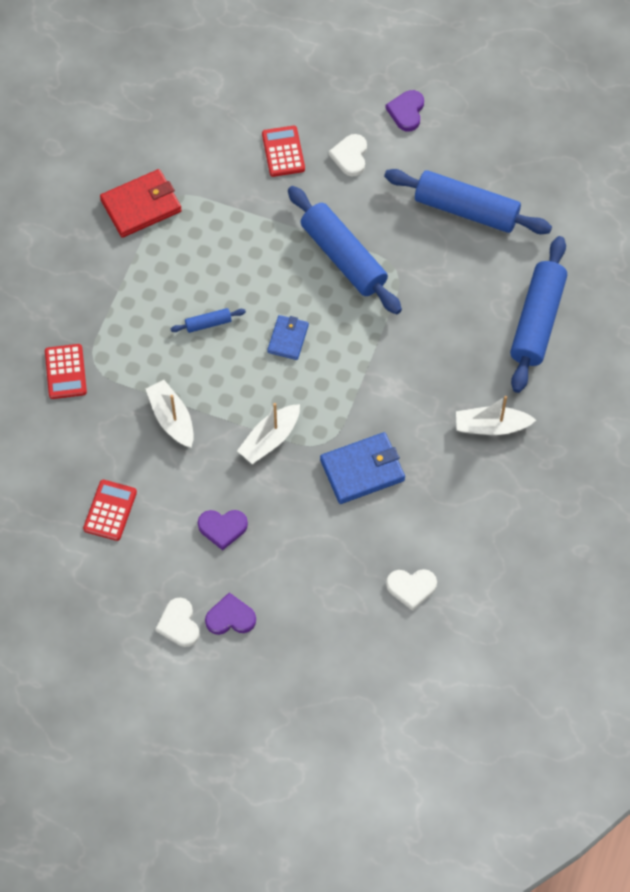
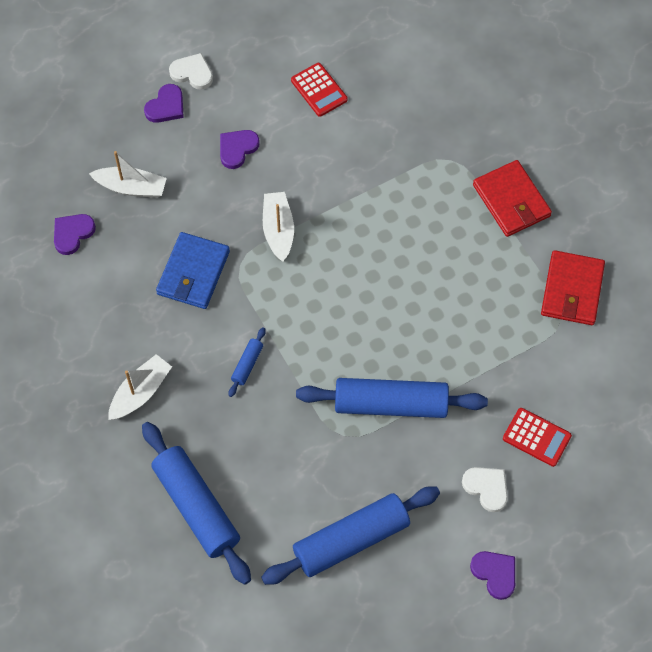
camera: 130 degrees right, 0 degrees up
(66, 372) = (461, 137): red calculator -> none
(96, 296) = (511, 201): none -> red wallet
(172, 418) = (356, 178): white boat -> white boat (131, 187)
(208, 323) = (417, 260): blue rolling pin -> blue rolling pin (247, 364)
(288, 338) = (352, 306): blue wallet -> none
(411, 588) = (72, 234): white heart -> purple heart

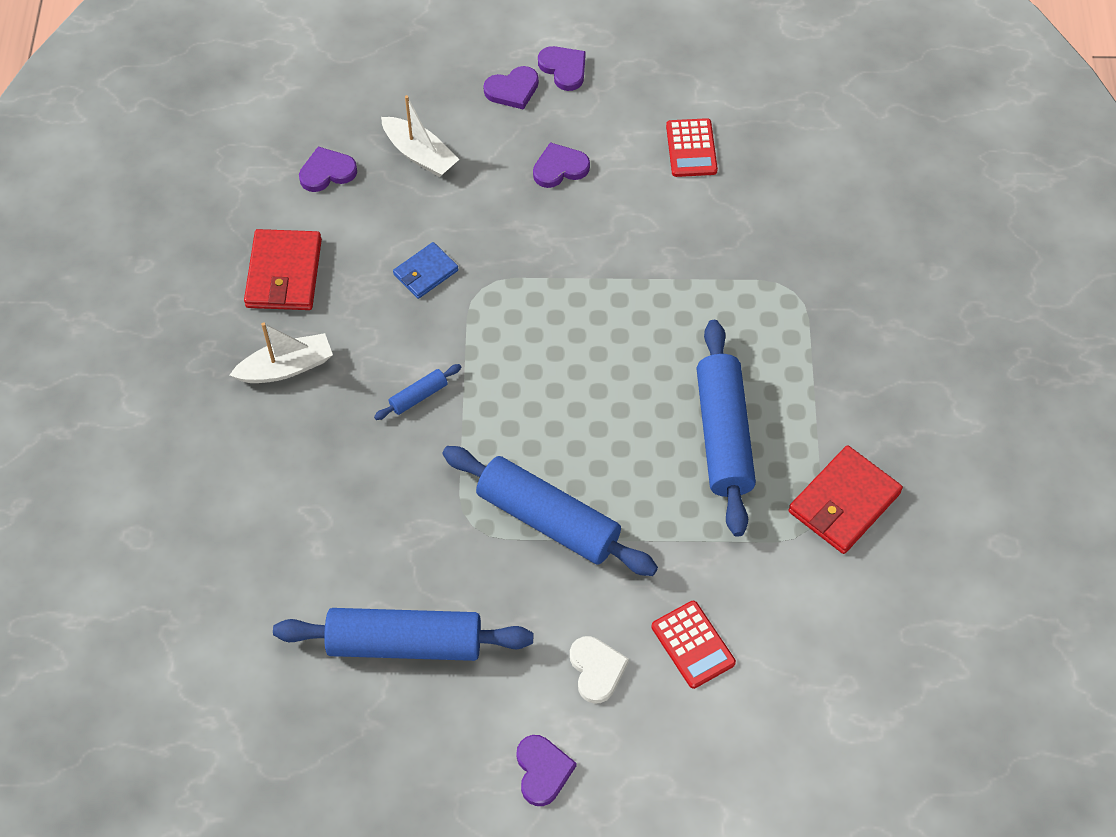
camera: 30 degrees right, 5 degrees down
(192, 73) = (564, 69): white heart -> purple heart
(193, 273) = (425, 272): blue wallet -> blue wallet, size x0.60
(196, 506) = (263, 516): blue rolling pin -> blue rolling pin (723, 435)
(278, 230) = (547, 273): white boat -> none
(511, 201) = (835, 369): red wallet -> red wallet (284, 273)

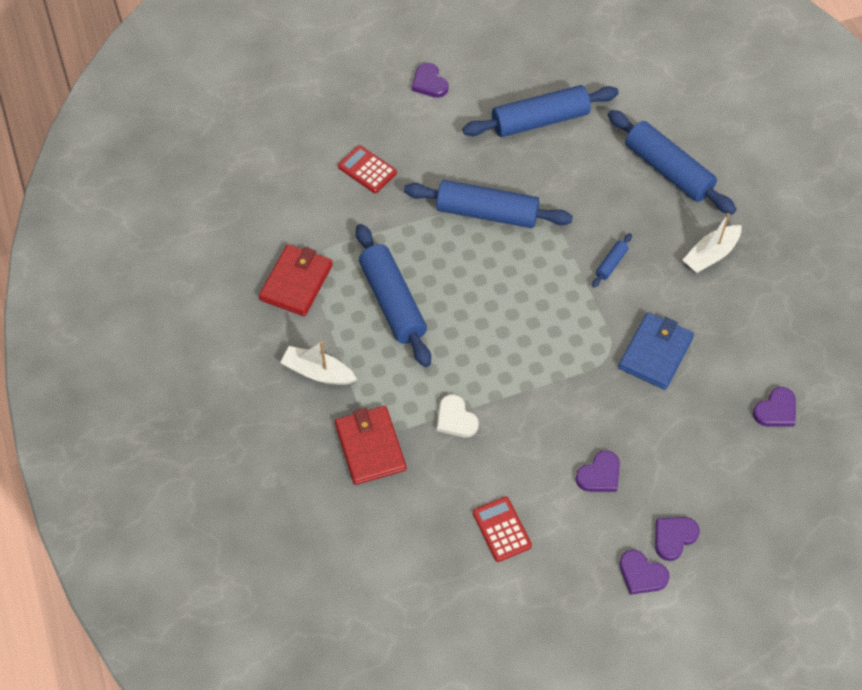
camera: 160 degrees right, 0 degrees up
(268, 501) = (668, 170): none -> blue rolling pin
(284, 273) = (755, 319): red wallet -> red wallet (370, 447)
(420, 154) = (715, 449): white boat -> white boat (318, 372)
(425, 272) = (655, 353): blue wallet -> blue wallet, size x1.65
(596, 670) = (420, 140): white heart -> white heart (455, 419)

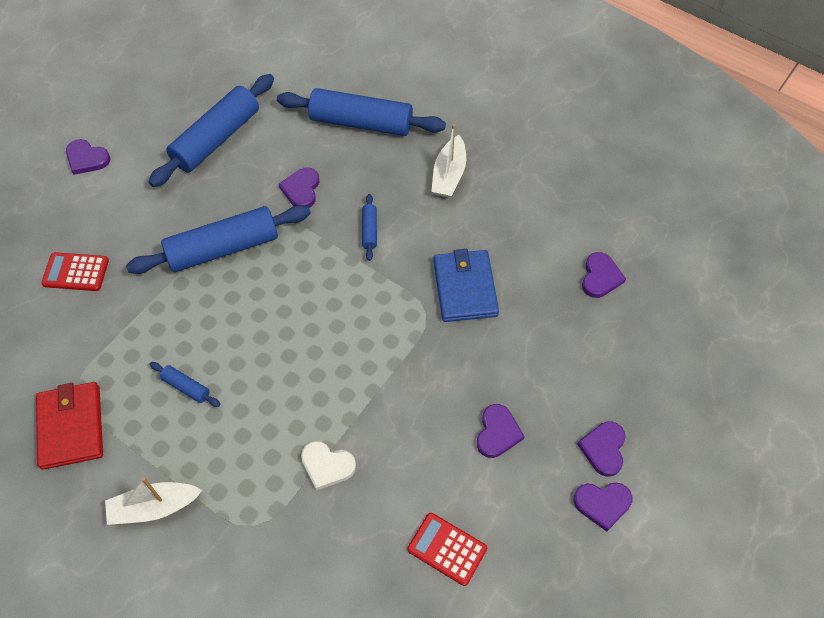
camera: 35 degrees left, 0 degrees up
(370, 447) = (260, 551): red wallet -> none
(392, 302) = (186, 387): blue rolling pin -> blue rolling pin, size x0.43
(579, 200) = (301, 189): none -> purple heart

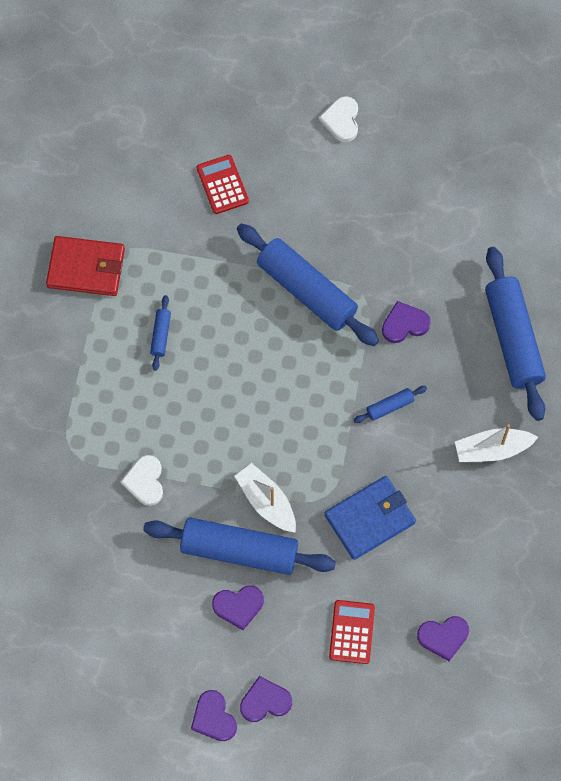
camera: 65 degrees right, 10 degrees up
(71, 427) = (86, 268): red wallet -> red wallet turned 45 degrees clockwise
(87, 159) = (341, 120): purple heart -> white heart
(154, 507) = (51, 368): white boat -> white boat (266, 502)
(216, 139) = (423, 218): blue rolling pin -> blue rolling pin (239, 551)
(447, 549) = (118, 607): red calculator -> red calculator (351, 632)

